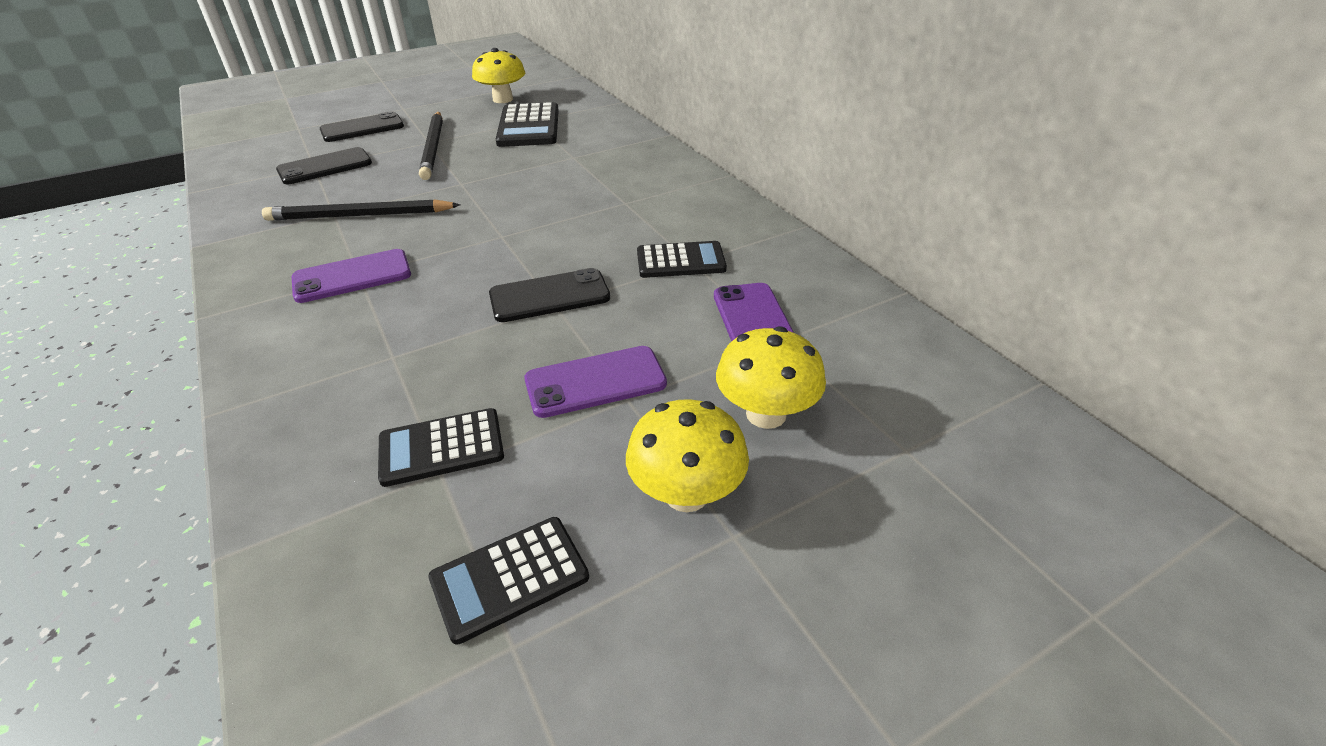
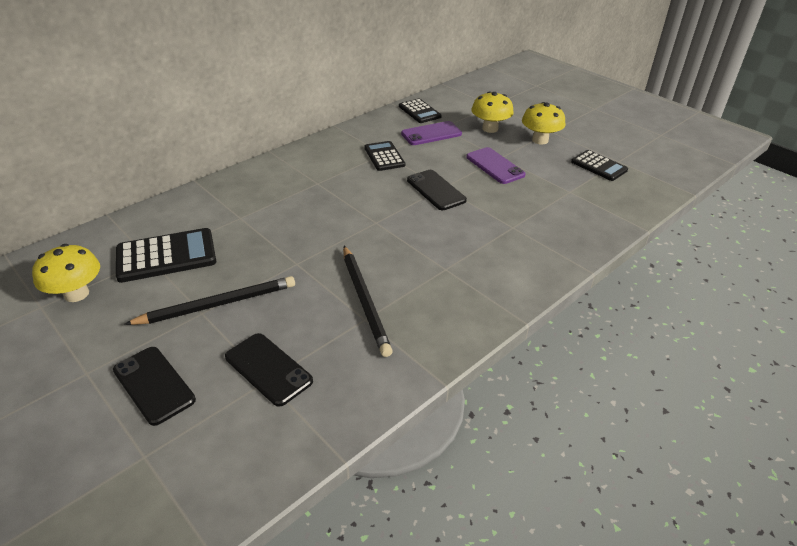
camera: 105 degrees left, 0 degrees up
(352, 276) = (449, 270): purple phone -> none
(441, 447) = (558, 194): black calculator -> black calculator (419, 111)

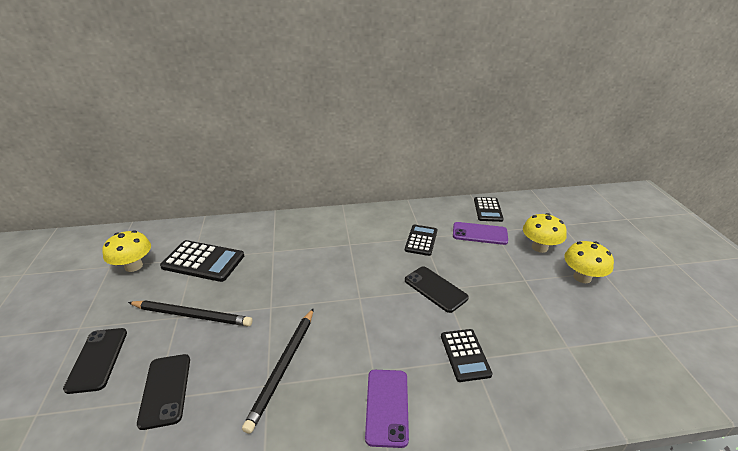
camera: 35 degrees right, 5 degrees down
(436, 190) = (435, 289): black phone -> black phone turned 45 degrees counterclockwise
(495, 166) = (511, 287): purple phone -> purple phone (387, 406)
(598, 166) = (627, 331): black calculator -> black calculator (465, 355)

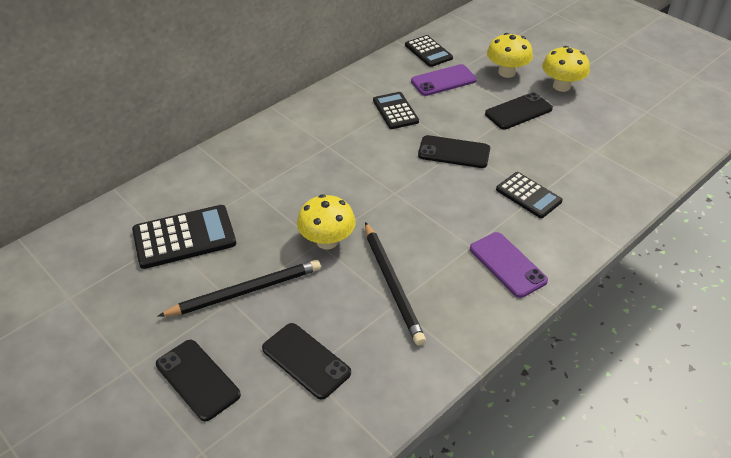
camera: 35 degrees left, 10 degrees up
(134, 266) = (102, 282): yellow mushroom -> yellow mushroom (327, 241)
(522, 281) = (518, 111): none -> black phone

